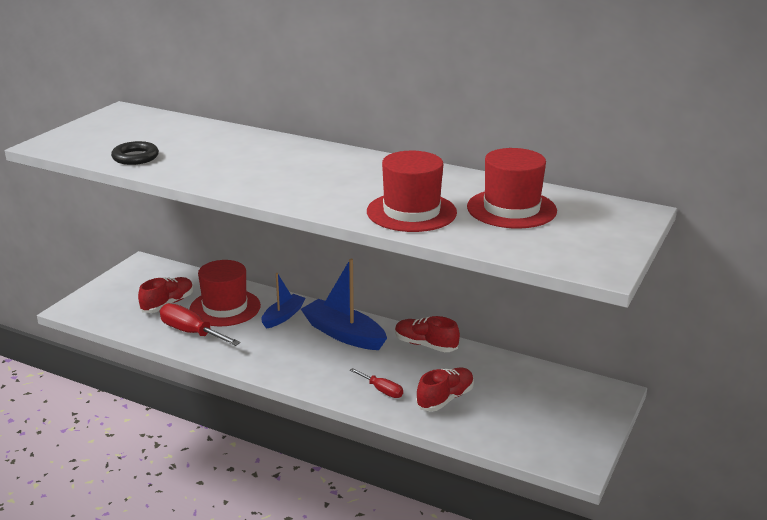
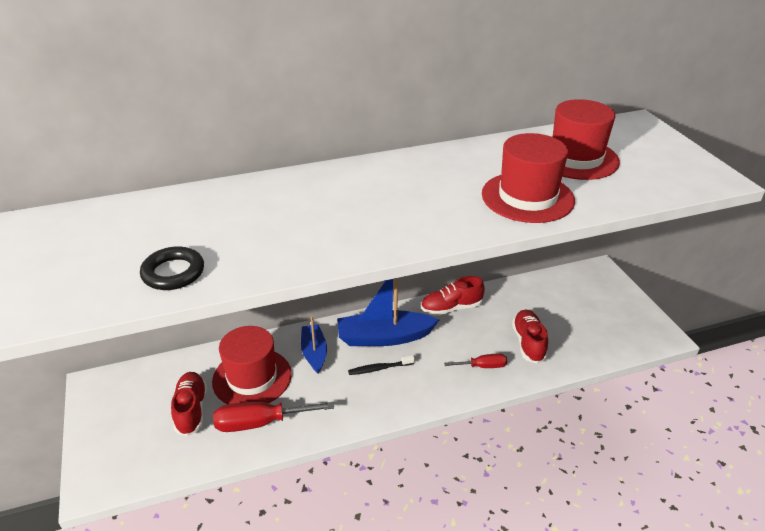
camera: 45 degrees left, 10 degrees up
(308, 349) = (379, 368): none -> black toothbrush

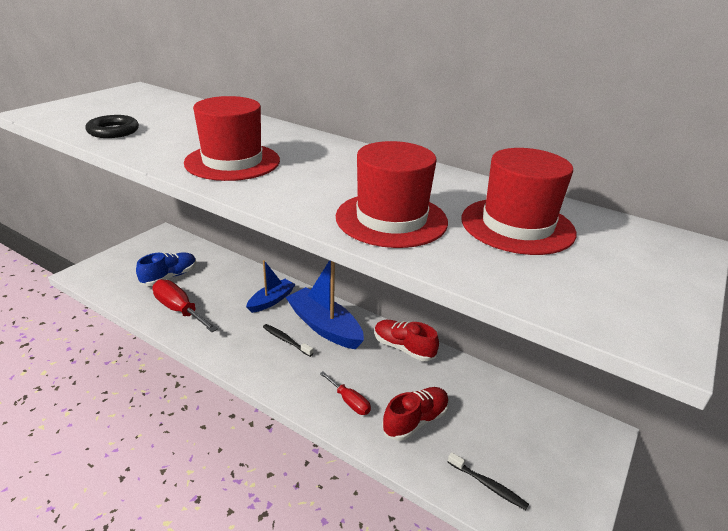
camera: 50 degrees right, 5 degrees down
(191, 410) = (169, 277): red shoe -> blue shoe
(252, 377) = (220, 286): red hat -> red hat (232, 162)
(604, 341) = (488, 485): none -> black toothbrush

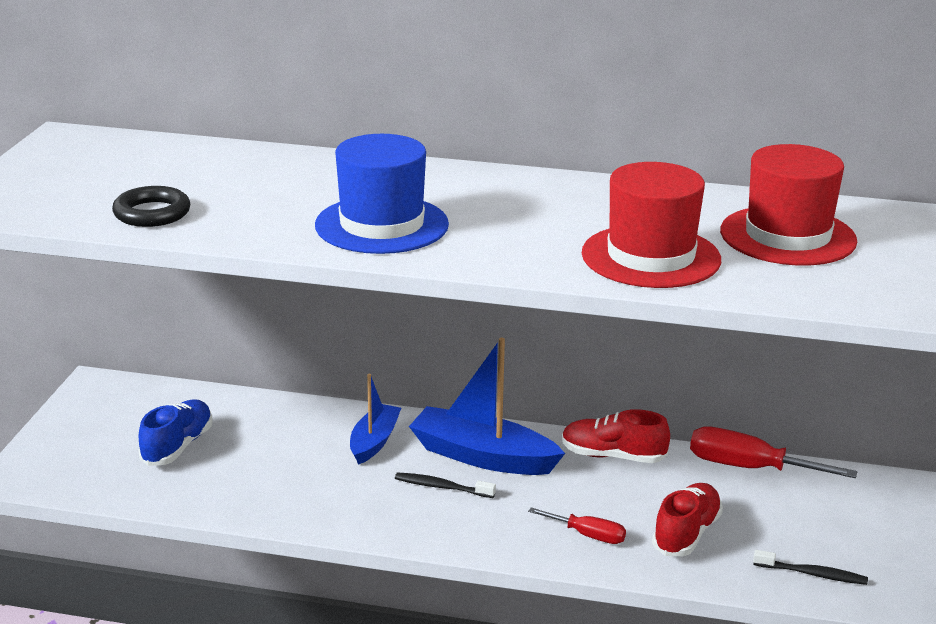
camera: 20 degrees left, 5 degrees down
(179, 310) = (242, 487): red screwdriver -> red screwdriver (749, 468)
(232, 162) = (382, 225): red hat -> blue hat

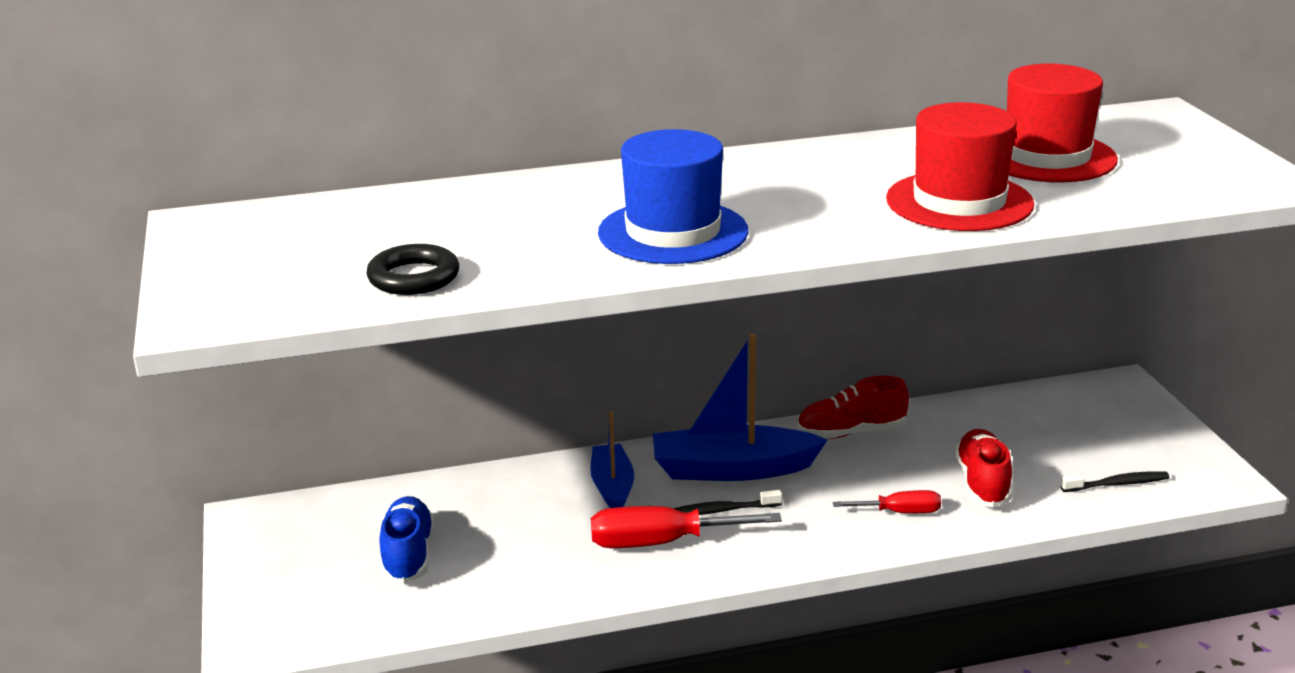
camera: 25 degrees left, 0 degrees up
(749, 468) = (977, 407): red screwdriver -> red screwdriver (661, 543)

